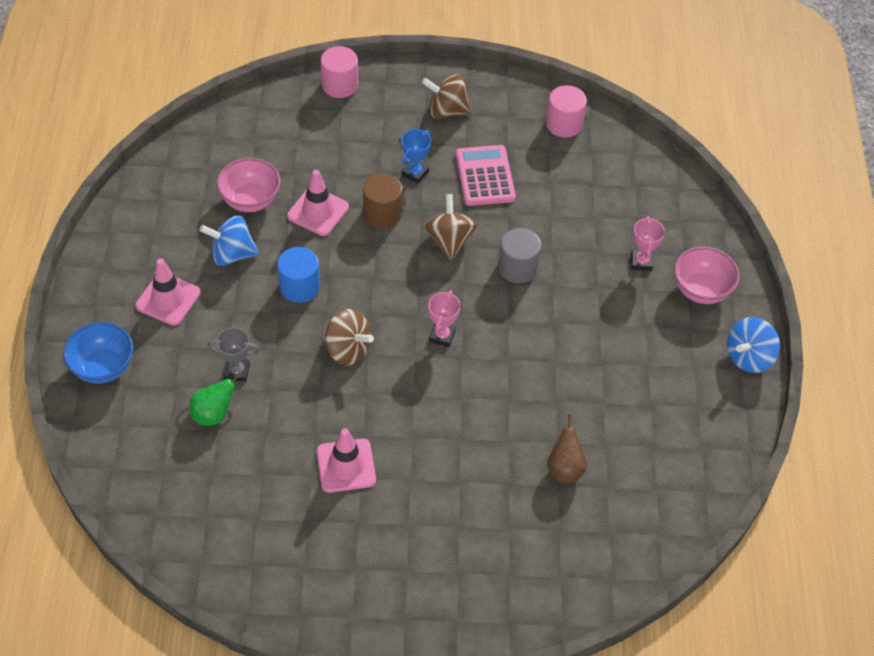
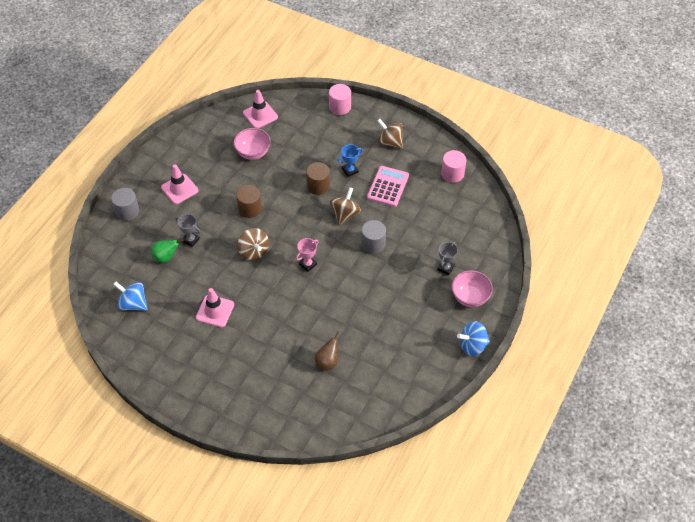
camera: 30 degrees right, 0 degrees up
(103, 367) = (127, 211): blue bowl -> grey cylinder
(232, 254) = (226, 178): blue spinning top -> blue spinning top (133, 304)
(299, 287) = (250, 208): blue cylinder -> brown cylinder
(318, 211) = (284, 172): pink traffic cone -> pink traffic cone (260, 115)
(641, 262) = (445, 268): pink trophy -> grey trophy

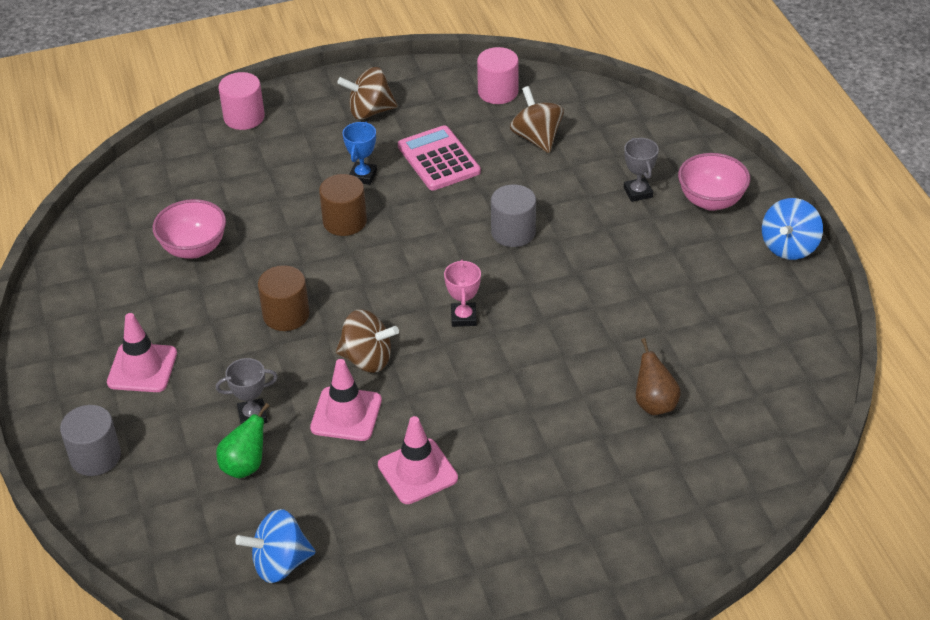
camera: 45 degrees left, 10 degrees down
(260, 115) = (139, 199): pink traffic cone -> pink traffic cone (346, 414)
(345, 214) = (429, 227): brown spinning top -> brown spinning top (537, 138)

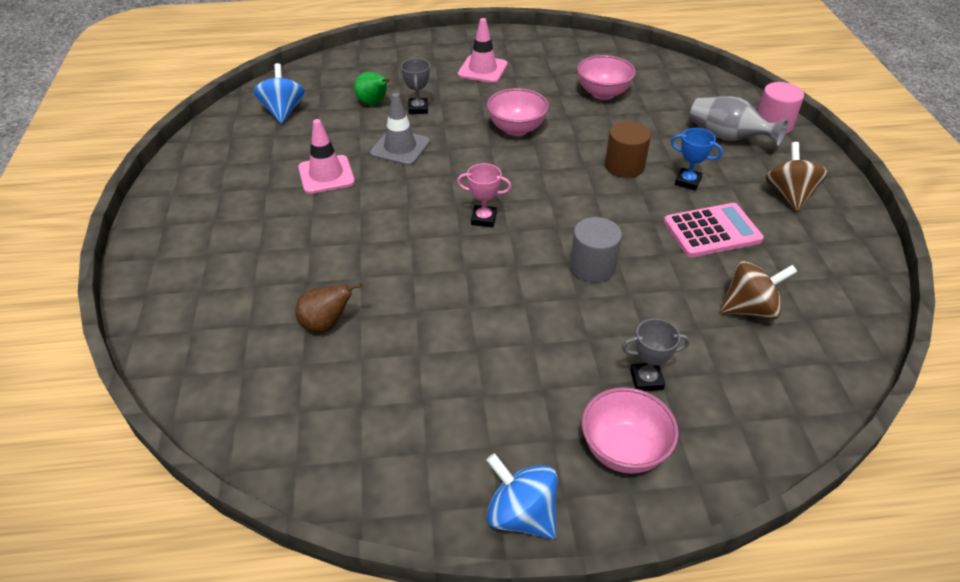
camera: 100 degrees right, 0 degrees up
(95, 456) = (411, 52): grey cylinder -> none
(274, 149) = (728, 137): none -> grey vase
(286, 315) = (516, 129): brown cylinder -> pink bowl
(346, 414) = (400, 148): pink traffic cone -> grey traffic cone
(367, 359) = (453, 163): brown spinning top -> none
(498, 92) = (835, 290): pink cylinder -> none

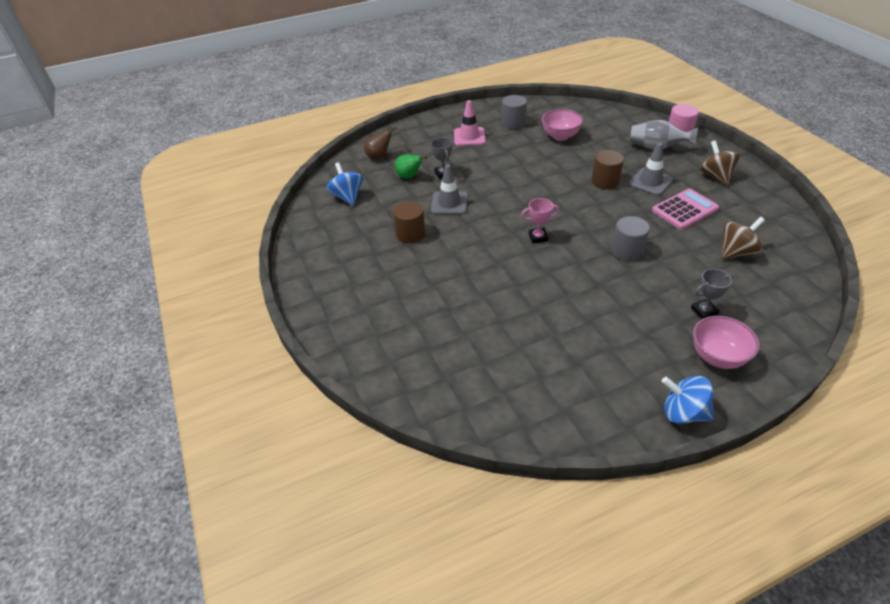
camera: 15 degrees left, 0 degrees up
(326, 175) = (410, 234): pink traffic cone -> brown cylinder
(326, 324) = (481, 333): brown pear -> brown pear (379, 156)
(516, 129) = (519, 172): pink bowl -> none
(552, 63) = (513, 123): none -> grey cylinder
(687, 182) = (650, 182): blue trophy -> grey traffic cone

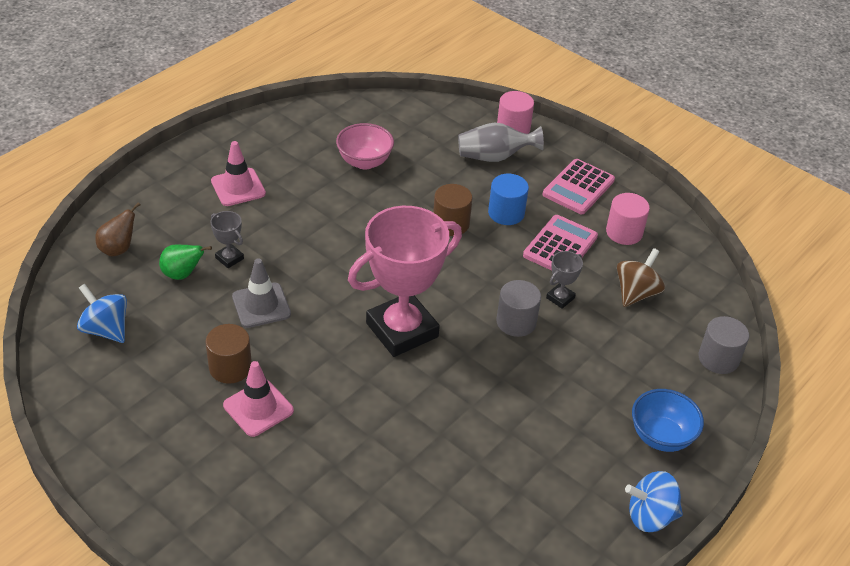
camera: 30 degrees left, 0 degrees up
(415, 261) = (258, 408): none -> pink traffic cone
(513, 123) = (290, 151): grey cylinder -> grey cylinder (718, 358)
(538, 237) = (402, 330): pink trophy -> pink trophy, size x2.48
(650, 182) = (506, 213): grey traffic cone -> blue cylinder
(704, 311) = (628, 382): grey trophy -> grey trophy (560, 298)
(716, 176) = (578, 187): brown spinning top -> pink calculator
(717, 357) = (661, 436): pink bowl -> blue bowl
(742, 210) = (624, 232): none -> pink cylinder

